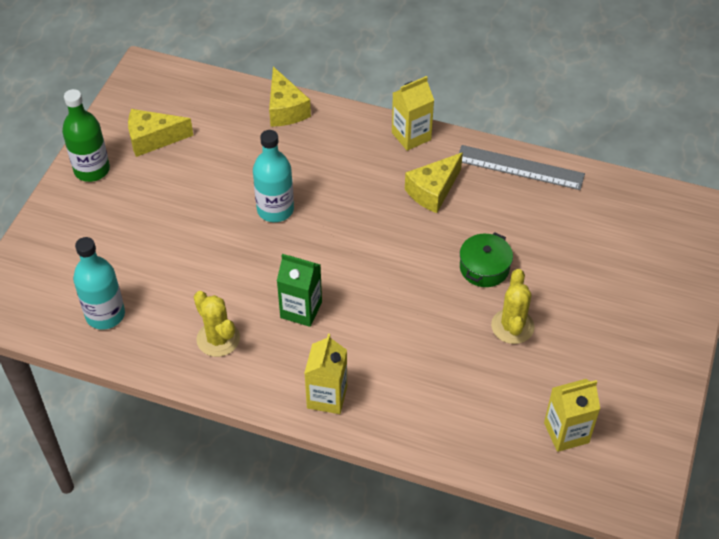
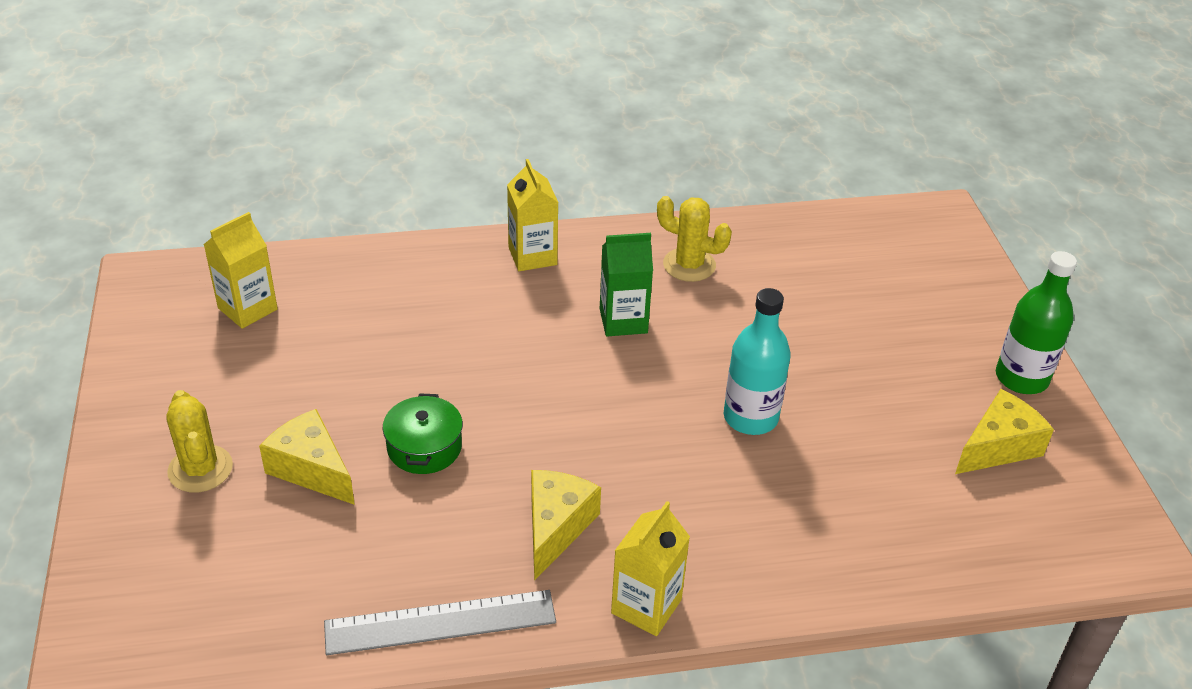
camera: 150 degrees right, 10 degrees down
(105, 315) = (826, 246): turquoise bottle -> none
(285, 109) = (871, 571): yellow cheese -> yellow cheese (311, 469)
(512, 326) = (354, 391): yellow cactus -> yellow cactus (200, 469)

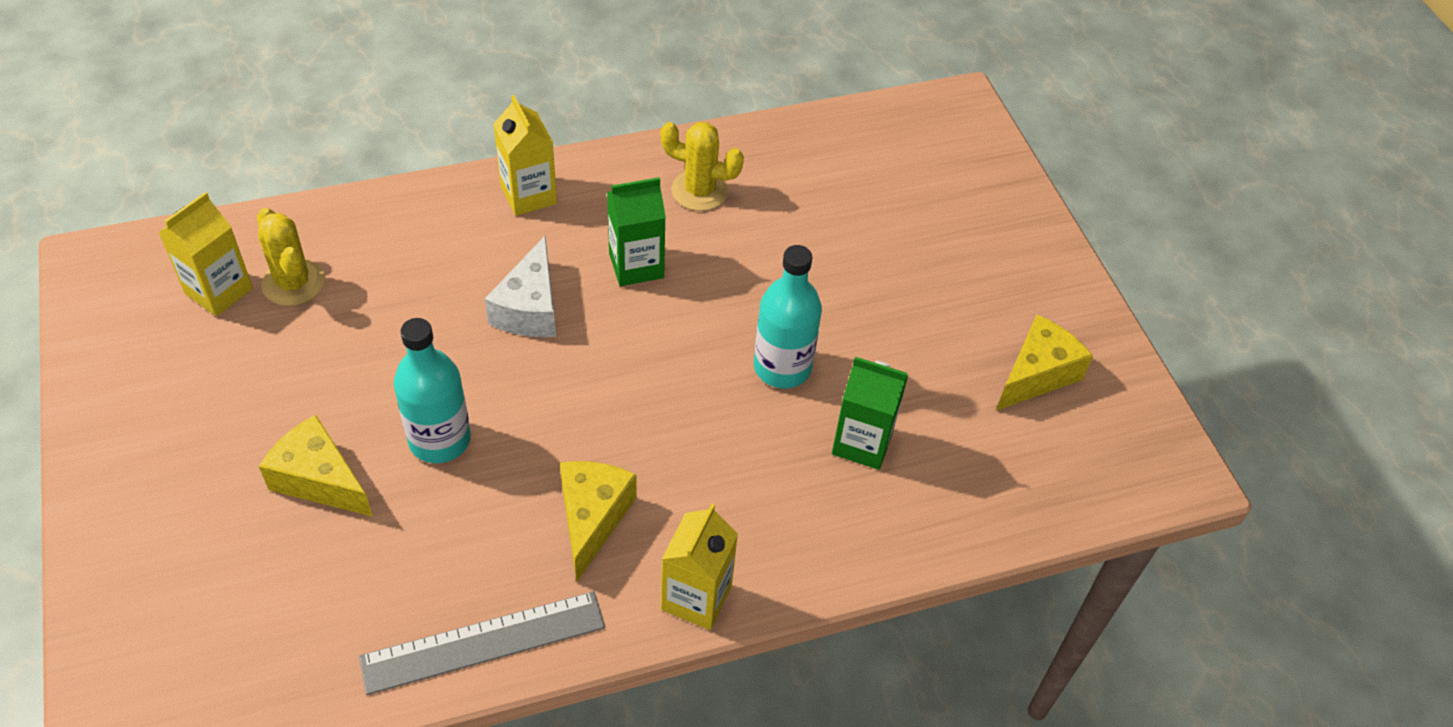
camera: 10 degrees left, 10 degrees up
(200, 469) = (196, 493): yellow cactus -> yellow cactus (293, 283)
(424, 447) = (440, 440): green pot -> turquoise bottle
(521, 347) = (530, 308): none -> white cheese
(821, 489) = (862, 443): none -> green carton
(1021, 378) = (1054, 292): green bottle -> none

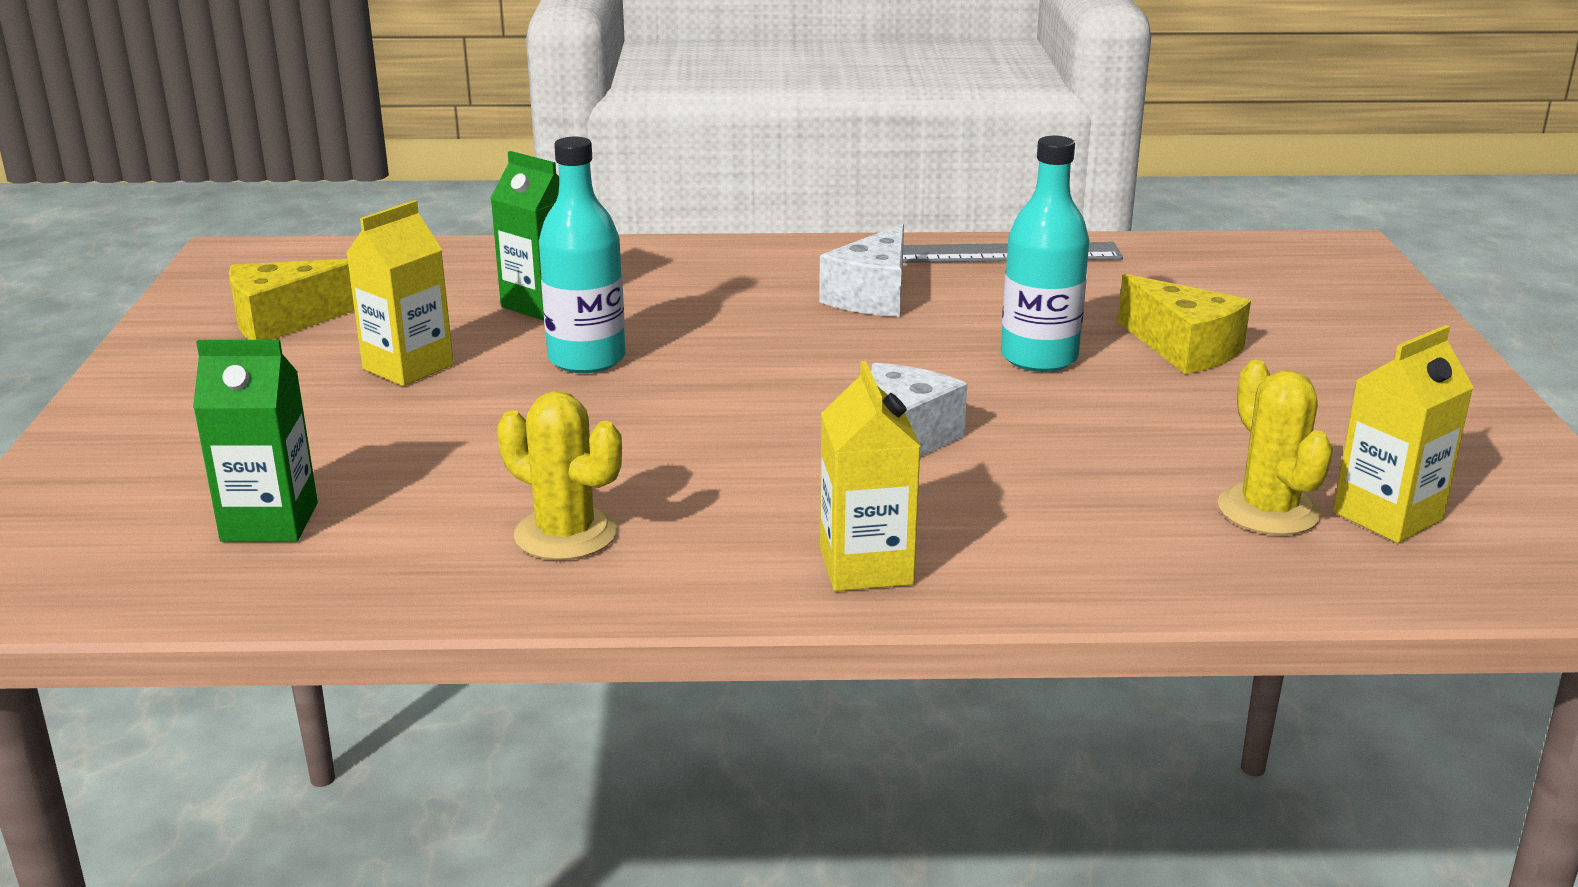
camera: 160 degrees left, 25 degrees down
(592, 518) = (873, 296): yellow cheese -> white cheese
(636, 265) = (723, 464): green carton -> green carton (270, 522)
(696, 597) = (787, 251): yellow carton -> yellow carton (408, 367)

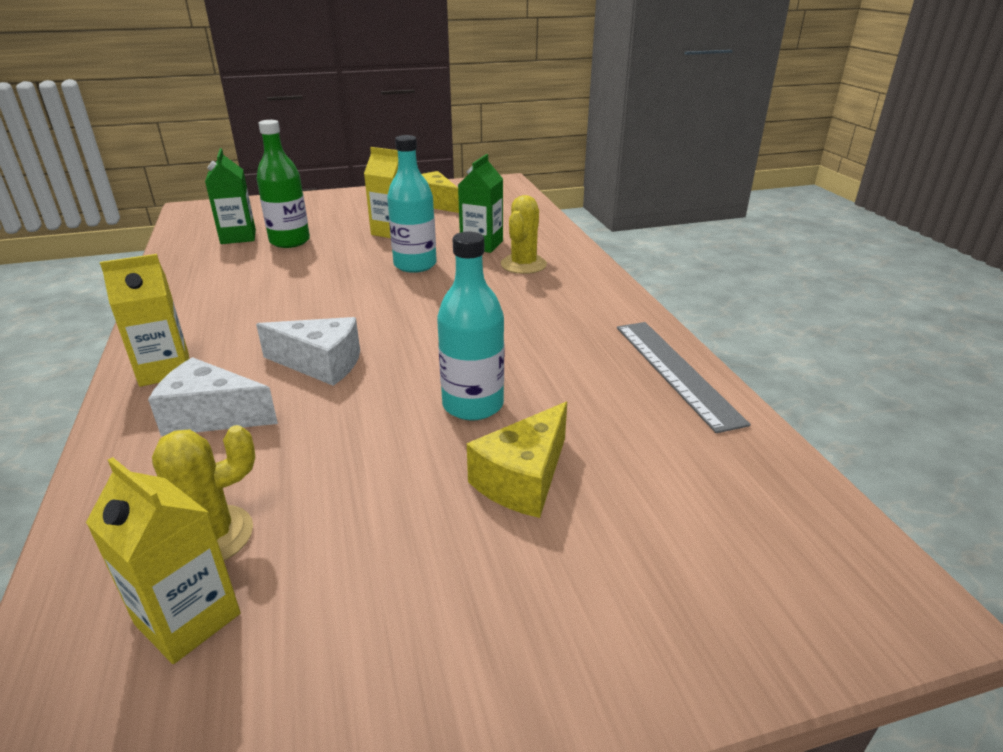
camera: 75 degrees right, 5 degrees up
(359, 464) = (290, 241): none -> green bottle
(565, 534) = (217, 291): yellow cactus -> yellow cactus (523, 265)
(873, 296) = (551, 330): white cheese -> white cheese (211, 416)

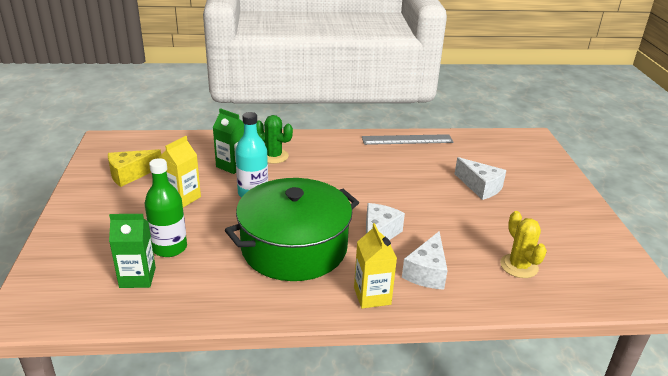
camera: 80 degrees left, 0 degrees up
(188, 619) = (562, 268): yellow carton -> none
(288, 304) = (294, 247): none -> green pot
(473, 405) = (426, 192): turquoise bottle -> none
(523, 265) = (273, 156): yellow cactus -> green cactus
(523, 479) = (480, 187): yellow cheese -> white cheese

